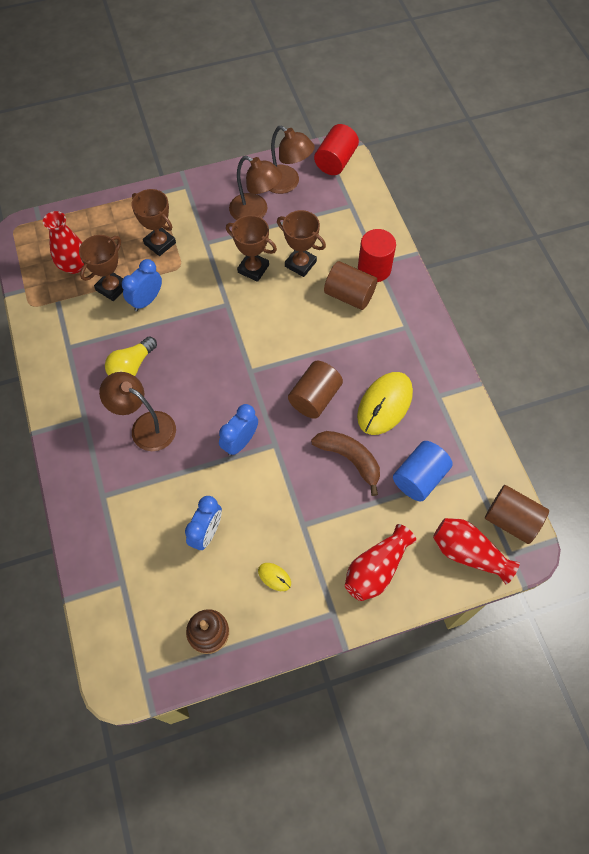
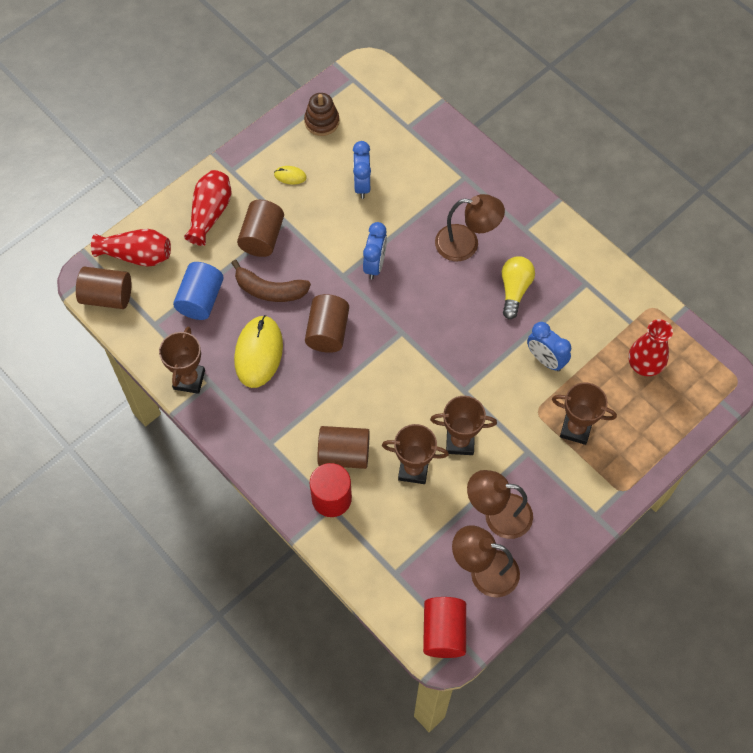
camera: 155 degrees right, 0 degrees up
(112, 288) = (589, 358): brown trophy -> brown trophy (189, 380)
(146, 300) = (545, 359): blue clock -> blue clock turned 120 degrees clockwise
(334, 517) = (262, 237): none -> brown cylinder

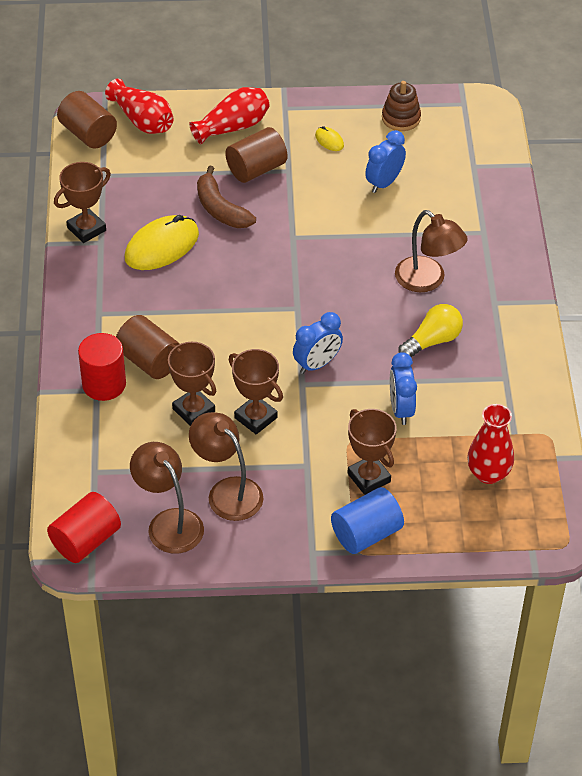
camera: 40 degrees right, 15 degrees down
(200, 299) = (158, 181): blue cylinder -> blue cylinder (366, 534)
(327, 332) = (234, 268): brown cylinder -> none
(375, 265) = (329, 246): blue clock -> blue clock (317, 364)

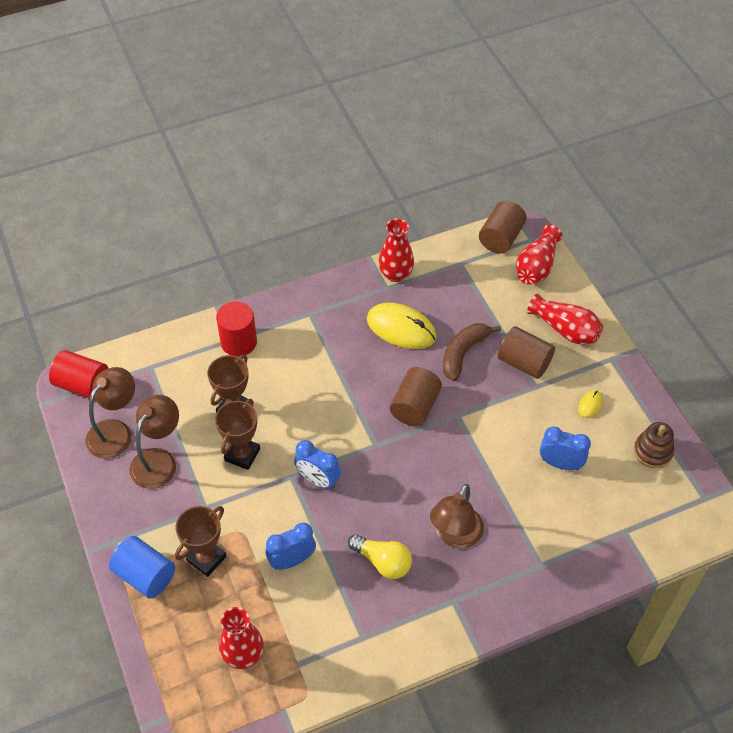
camera: 70 degrees right, 5 degrees up
(86, 229) = (395, 274): brown trophy -> red vase
(149, 361) = (274, 362): brown cylinder -> brown cylinder (415, 407)

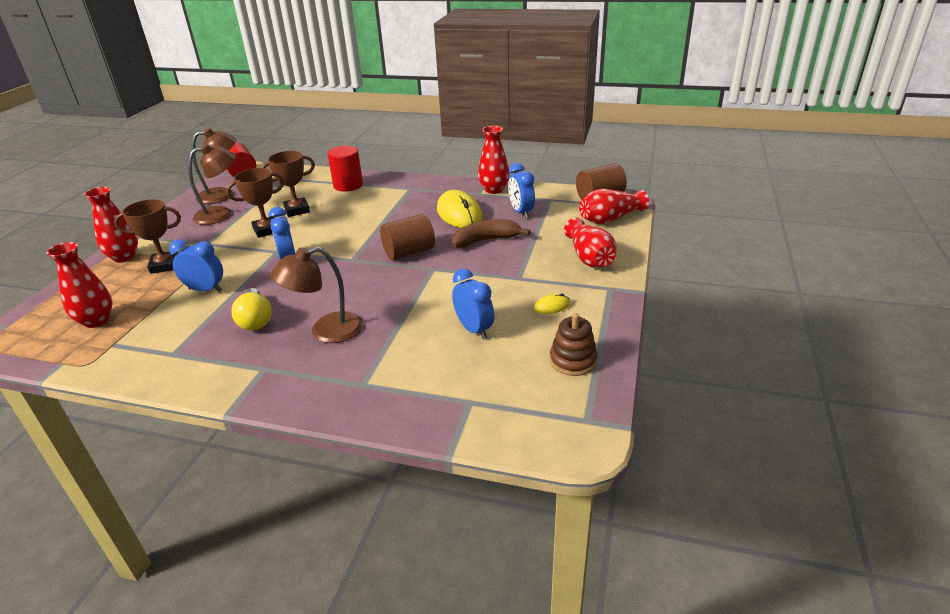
camera: 40 degrees right, 20 degrees down
(145, 575) = (124, 257): blue cylinder -> red vase
(454, 296) = (521, 212): none -> blue clock
(524, 363) = (527, 262): brown cylinder -> none

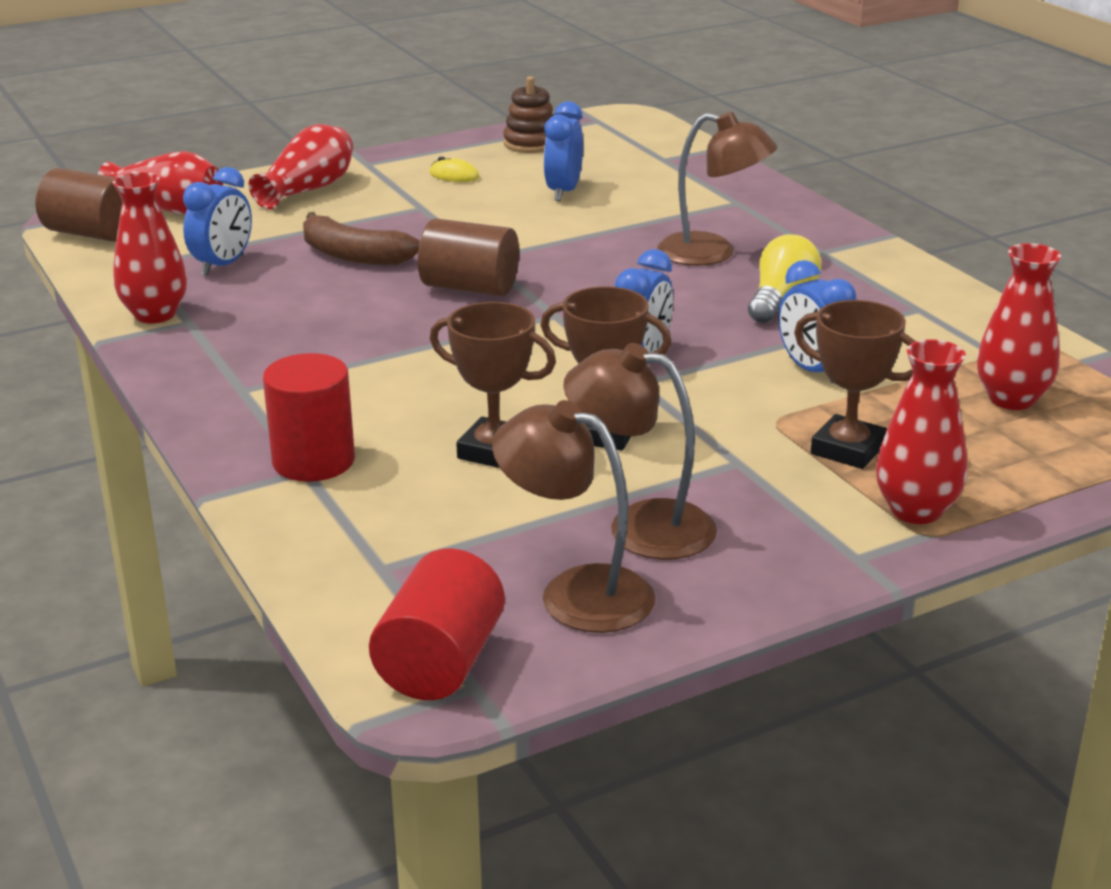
camera: 135 degrees left, 5 degrees down
(459, 213) = (292, 305): yellow mouse -> none

